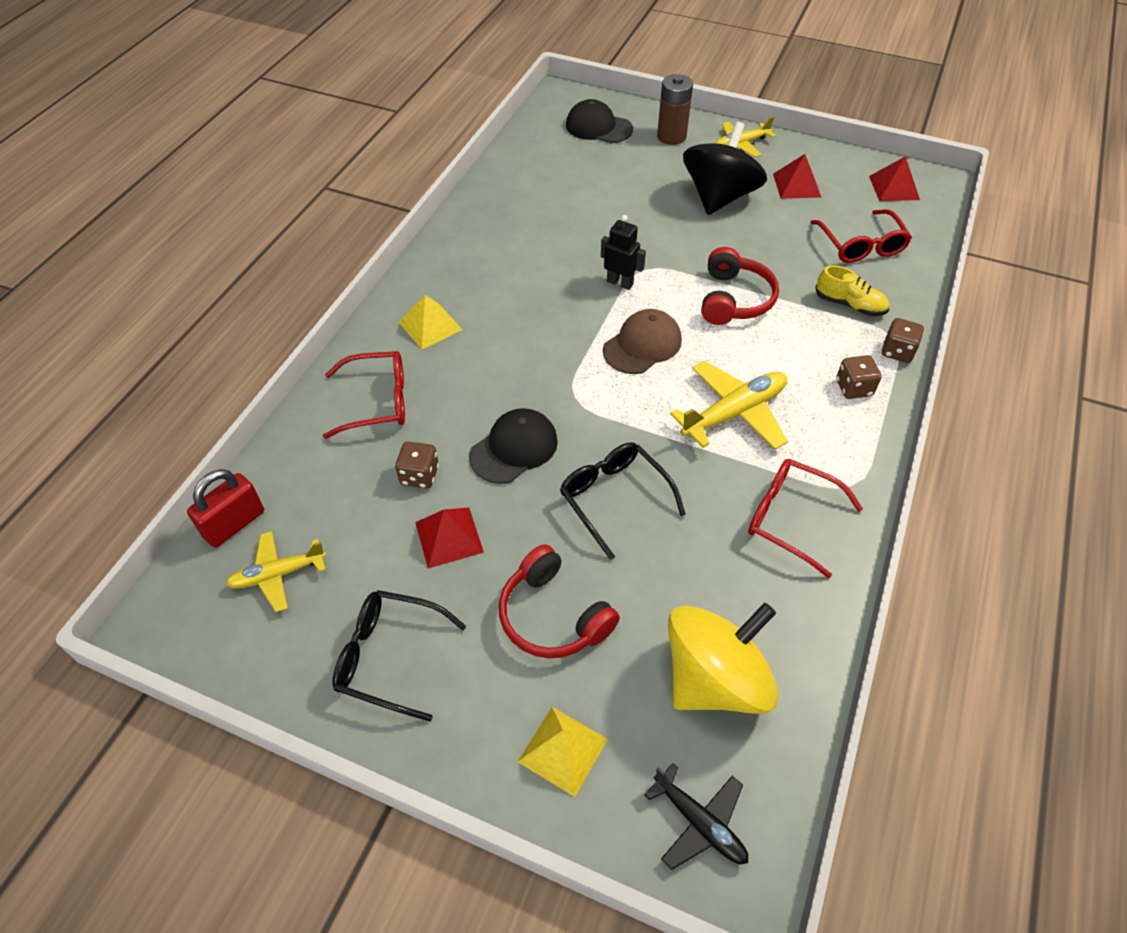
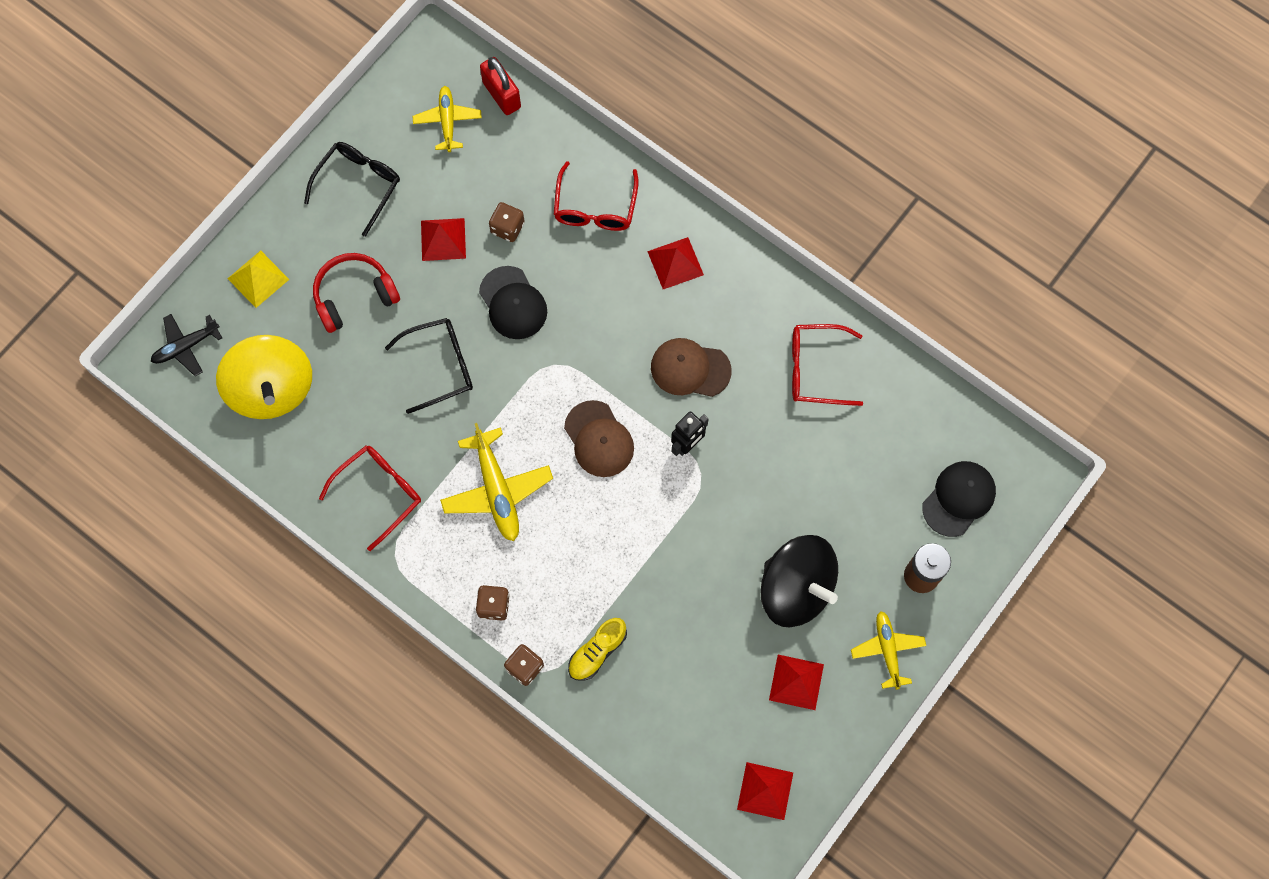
camera: 105 degrees right, 20 degrees up
(430, 325) = (675, 263): yellow pyramid -> red pyramid
(542, 295) = (690, 369): none -> brown cap
(734, 299) = (635, 544): red headphones -> none
(861, 245) = (679, 705): red glasses -> red glasses (816, 369)

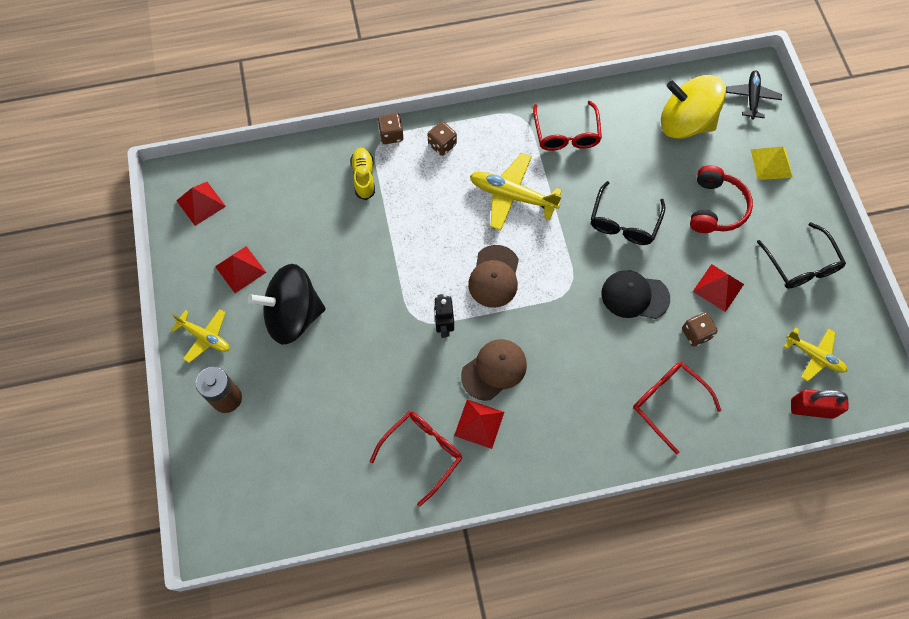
camera: 130 degrees right, 5 degrees down
(599, 439) = (494, 276): brown cap -> brown cap turned 90 degrees counterclockwise
(675, 263) = (581, 423): red pyramid -> red pyramid (479, 423)
(959, 499) = (249, 469): black cap -> none

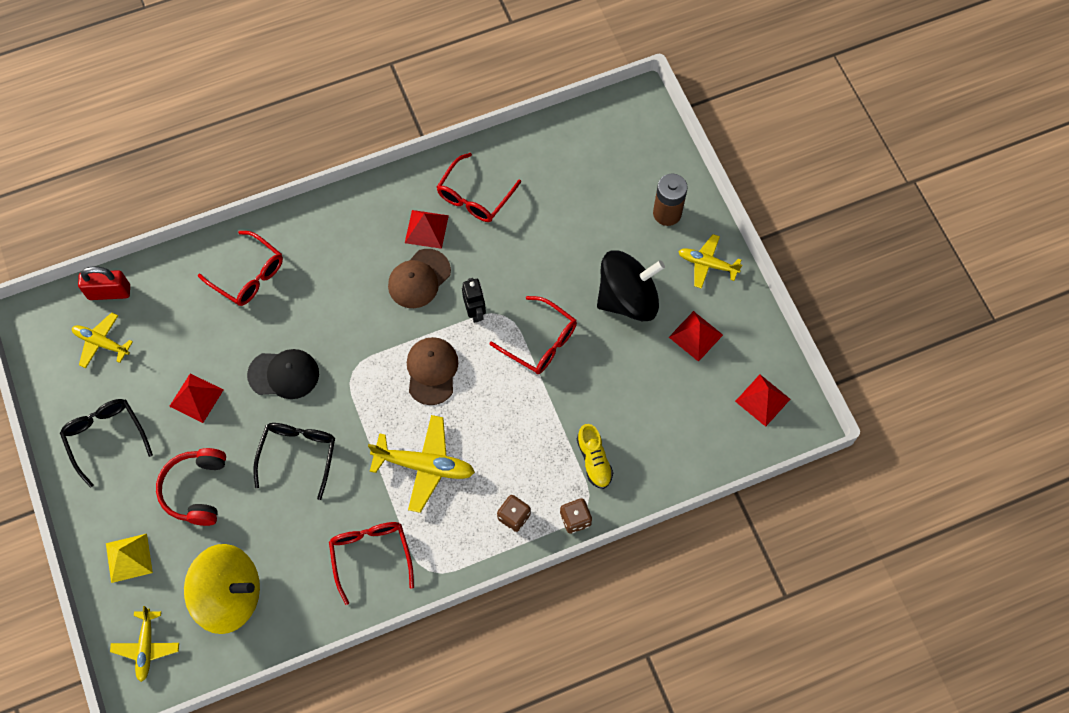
camera: 170 degrees right, 0 degrees up
(387, 287) = (540, 342): none -> red glasses
(696, 333) = (220, 346): brown dice -> none
(751, 97) = (146, 647): black plane -> yellow plane

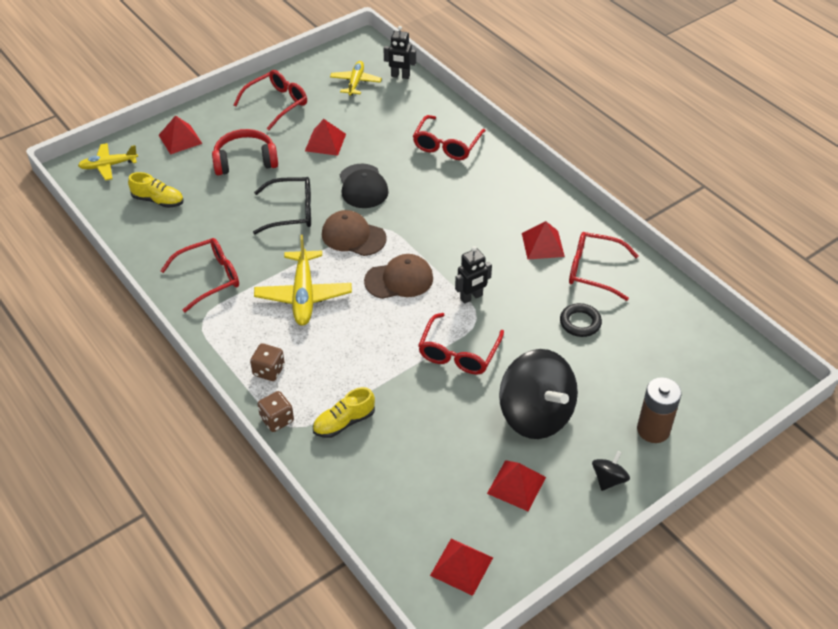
camera: 75 degrees right, 20 degrees down
(106, 437) = (277, 104): black glasses -> red glasses
(109, 292) = (400, 76): red padlock -> black robot
(129, 558) = (180, 139): yellow pyramid -> red pyramid
(229, 595) = (158, 200): yellow spinning top -> yellow shoe
(419, 279) = (489, 251): brown cap -> brown cap (353, 236)
(534, 229) = (580, 323): none -> black ring
(707, 264) = (608, 479): yellow plane -> black spinning top

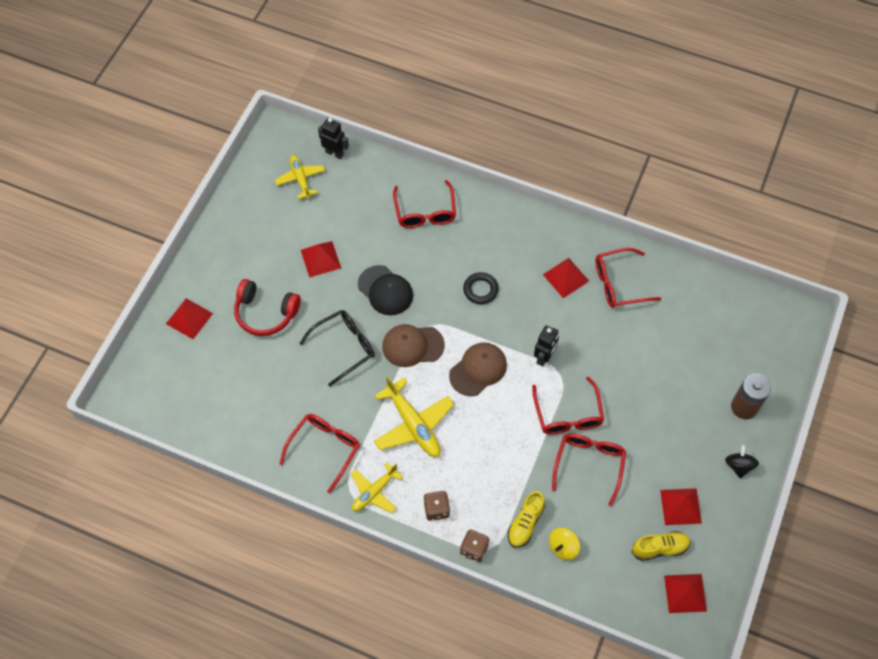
camera: 30 degrees left, 15 degrees up
(108, 166) = (146, 379): yellow plane -> yellow plane (374, 492)
(158, 200) = (221, 394): yellow shoe -> yellow shoe (659, 548)
(245, 161) = (265, 313): red headphones -> red headphones turned 120 degrees counterclockwise
(277, 104) = (247, 236): red glasses -> red glasses (589, 464)
(365, 461) = (563, 547): none -> yellow spinning top
(400, 76) = (334, 153): black robot -> black robot turned 135 degrees counterclockwise
(536, 415) = (657, 439): black spinning top -> none
(580, 323) = (638, 338): black ring -> black ring (480, 290)

